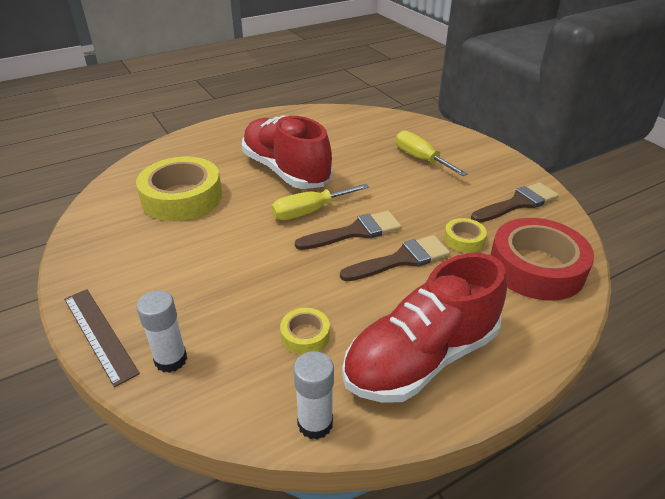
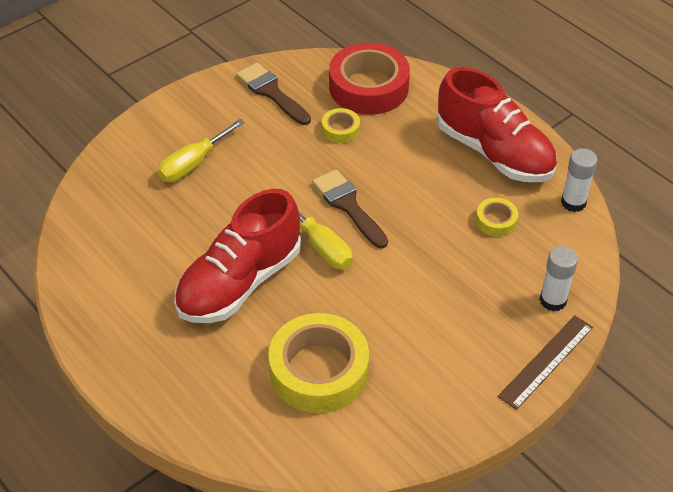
camera: 100 degrees left, 10 degrees up
(401, 259) = (382, 170): brown brush -> none

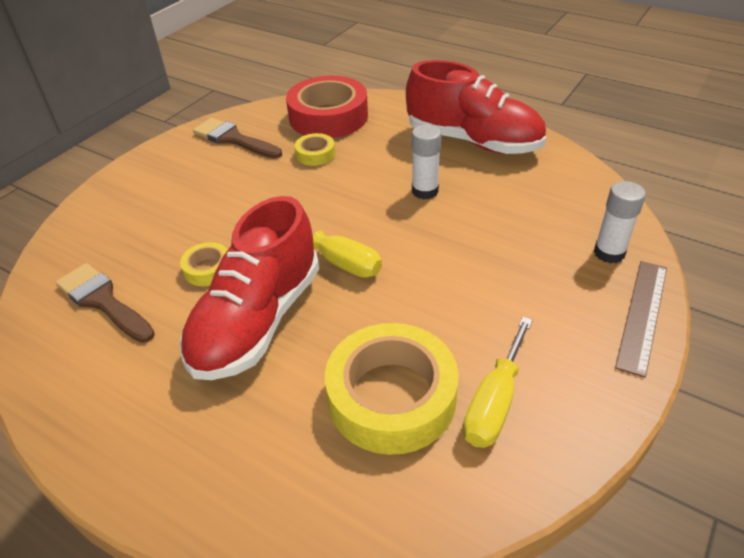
camera: 15 degrees left, 5 degrees down
(193, 164) = (168, 215): yellow screwdriver -> yellow screwdriver (494, 402)
(348, 206) = (351, 216): brown brush -> brown brush (103, 301)
(496, 221) = (508, 196): yellow tape -> yellow tape (208, 269)
(573, 202) = (571, 164): white glue stick -> white glue stick (425, 191)

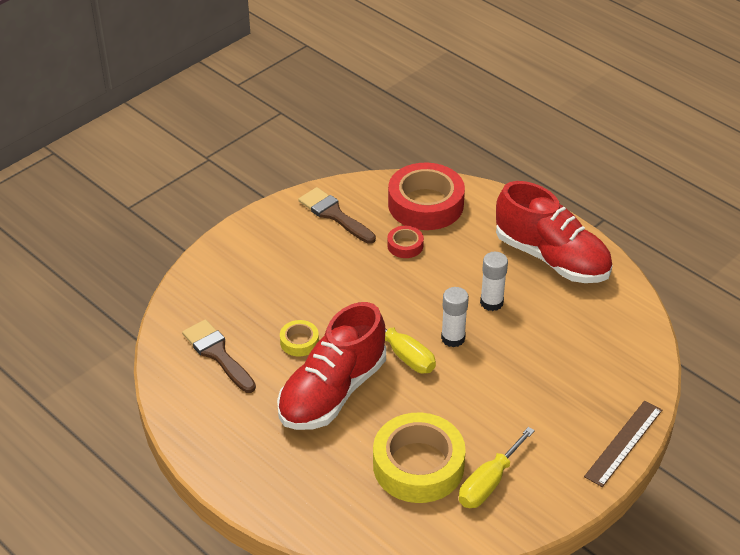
camera: 10 degrees right, 0 degrees up
(315, 154) = (405, 245): yellow tape -> red tape
(609, 253) = (623, 388): white glue stick -> white glue stick (453, 338)

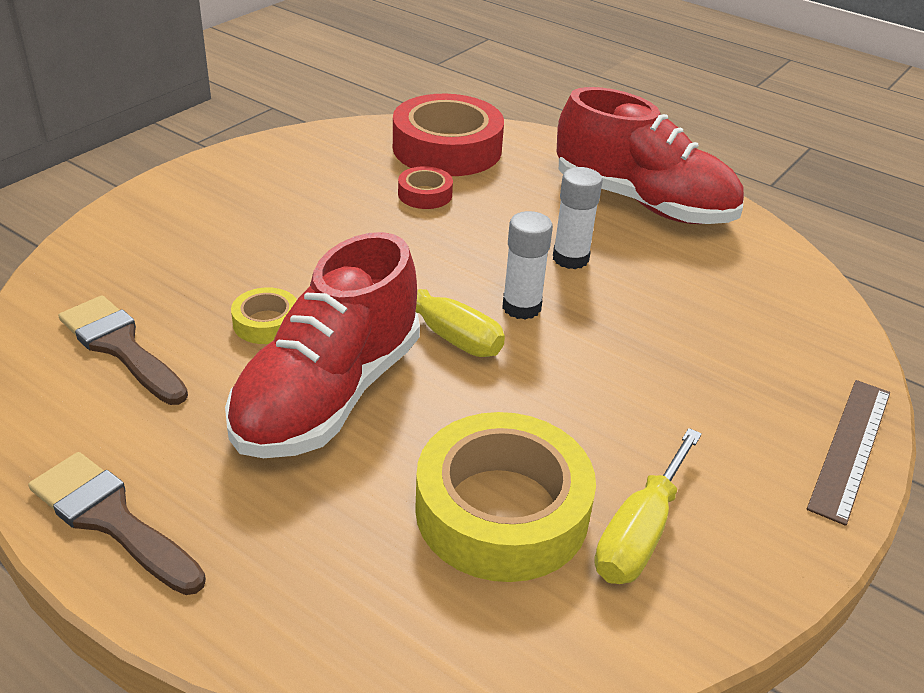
camera: 10 degrees left, 5 degrees down
(334, 215) = (314, 162): brown brush -> brown brush (111, 519)

